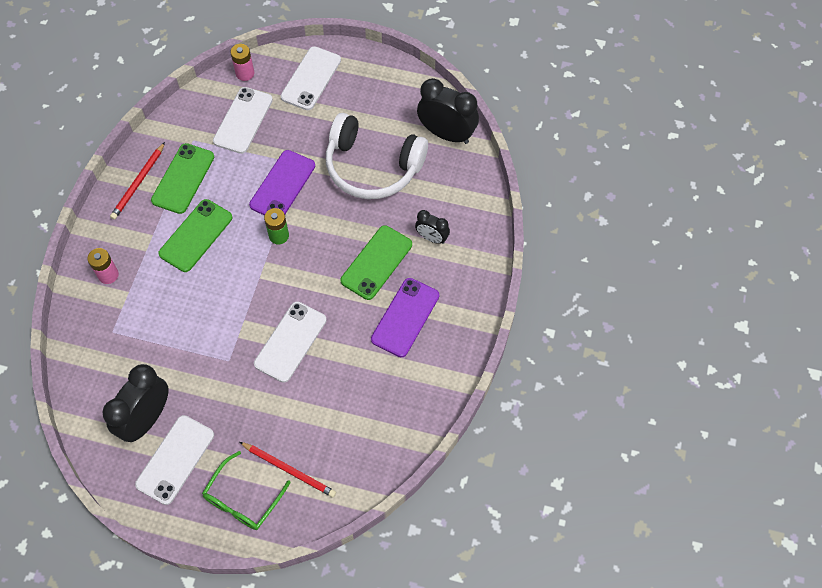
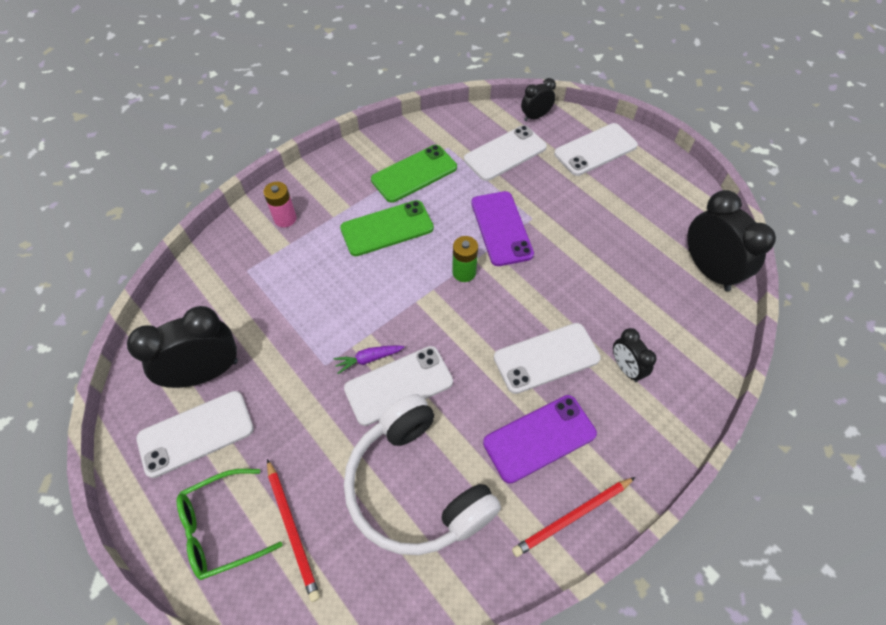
camera: 35 degrees right, 5 degrees down
(138, 182) = (373, 157): red pencil -> red pencil (573, 517)
(245, 73) = (535, 116): pink battery -> black clock
(256, 338) = (368, 359): none -> purple carrot
(282, 185) = (501, 228): purple phone -> purple phone turned 75 degrees counterclockwise
(372, 167) = (605, 259): white headphones -> white headphones (416, 486)
(376, 262) = (546, 358): green phone -> white phone

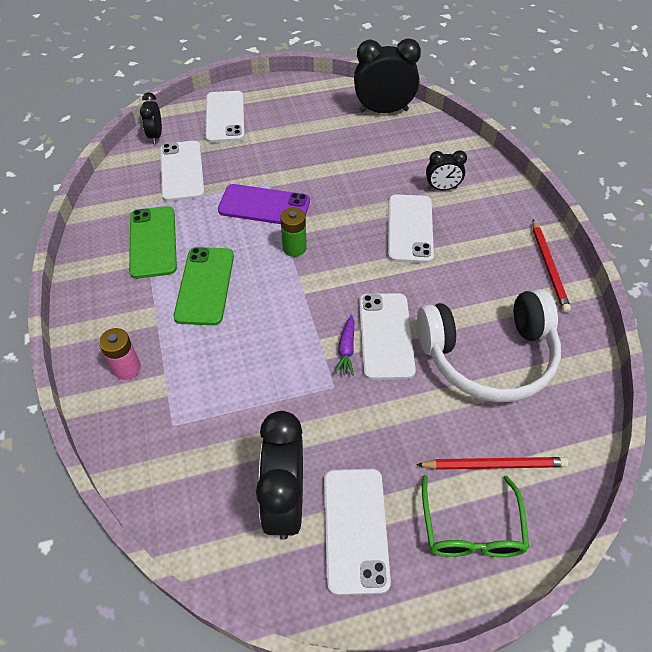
camera: 65 degrees left, 5 degrees down
(539, 438) = (478, 260): purple phone -> none

